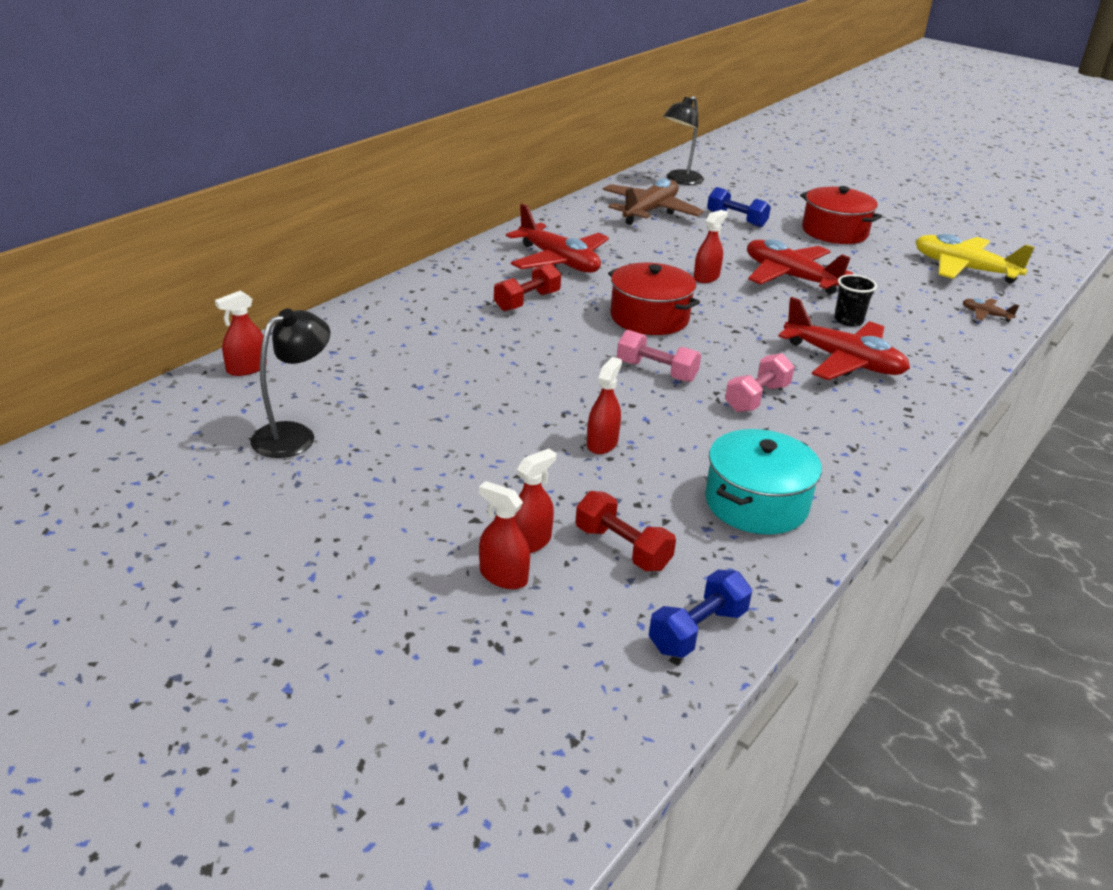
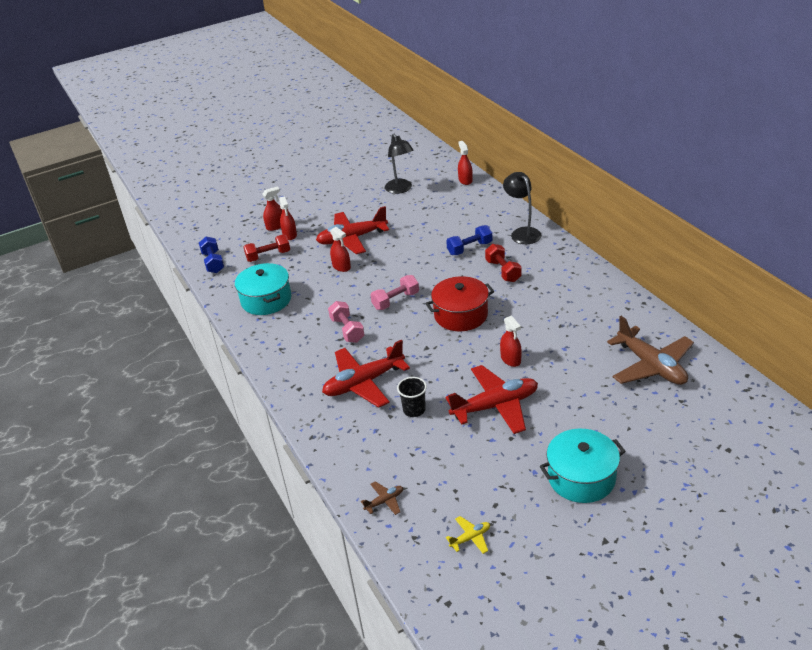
camera: 120 degrees right, 5 degrees up
(558, 261) = (560, 295): red plane -> red plane (352, 239)
(680, 180) = (735, 410): black lamp -> black lamp (522, 233)
(736, 220) = (623, 416): blue dumbbell -> blue dumbbell (469, 248)
(834, 232) = (581, 477): red pot -> turquoise pot
(964, 269) = (470, 538): yellow plane -> yellow plane, size x0.43

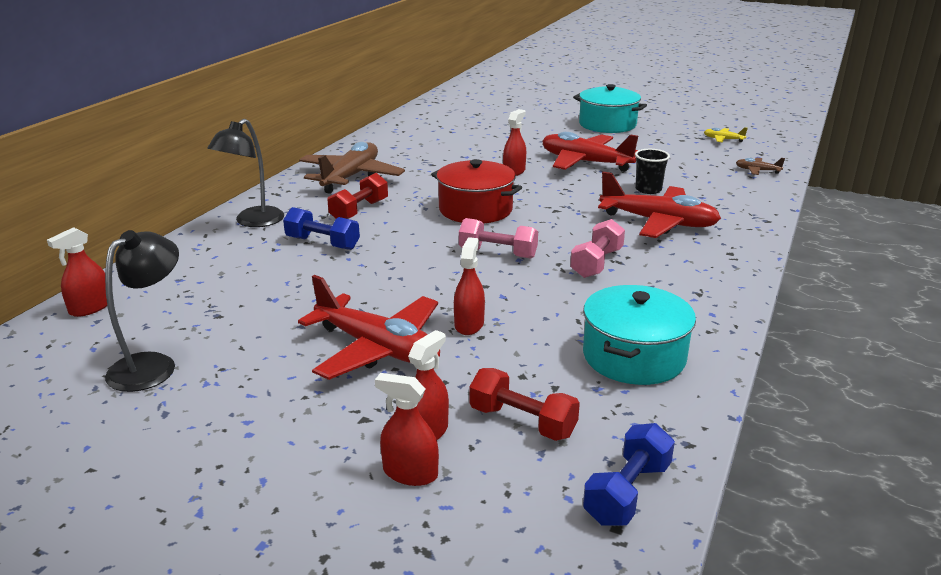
camera: 130 degrees left, 10 degrees down
(651, 366) = (447, 127): brown plane -> brown plane (351, 177)

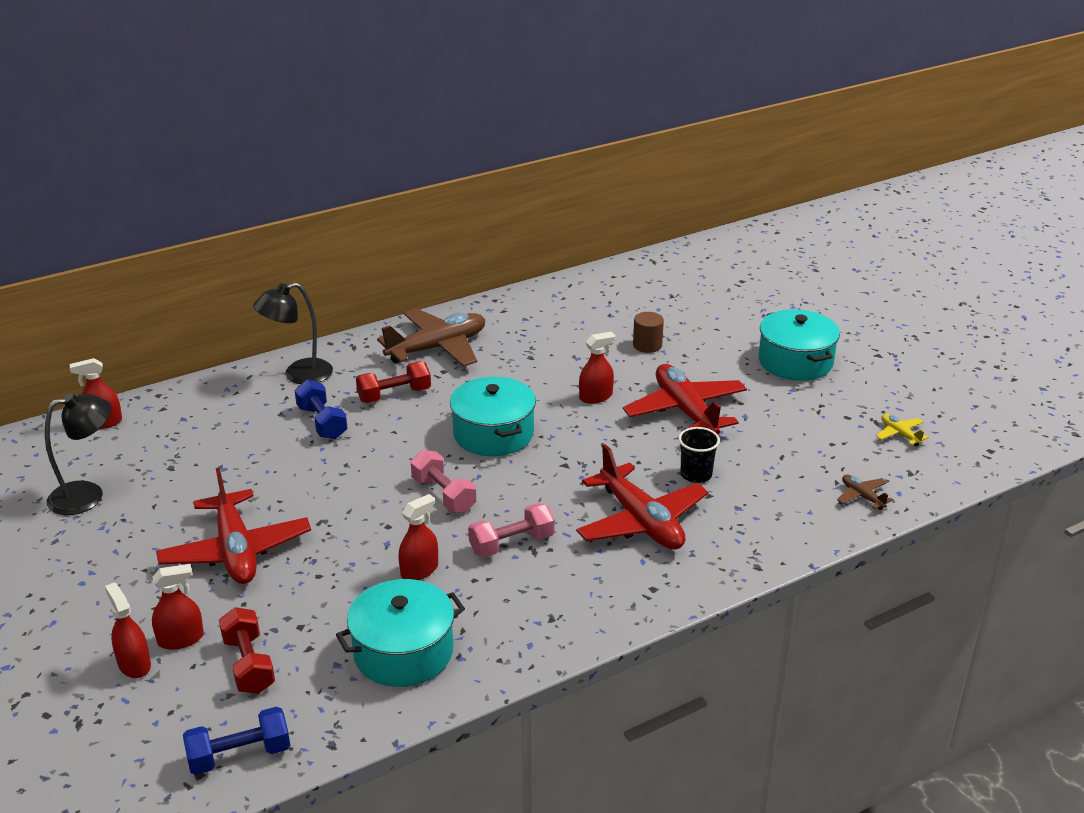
camera: 35 degrees right, 5 degrees up
(469, 324) = (325, 559): red spray bottle -> red spray bottle (419, 570)
(475, 209) = (493, 434): red pot -> turquoise pot
(503, 139) = (647, 345): none -> brown cylinder

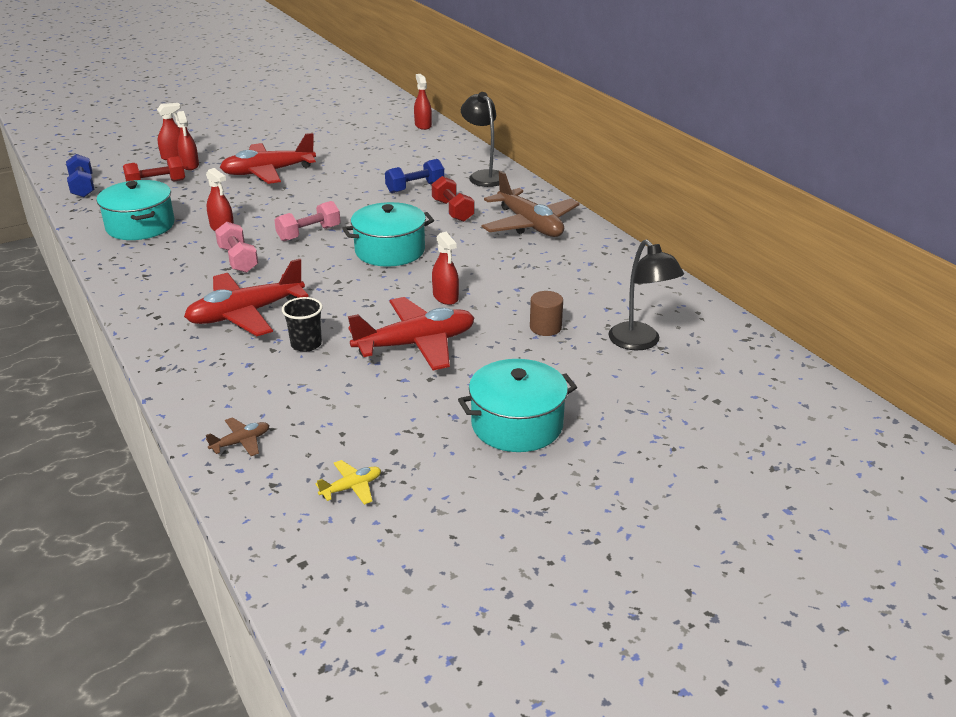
camera: 90 degrees right, 0 degrees up
(87, 495) = (341, 130): black lamp -> black lamp (640, 342)

